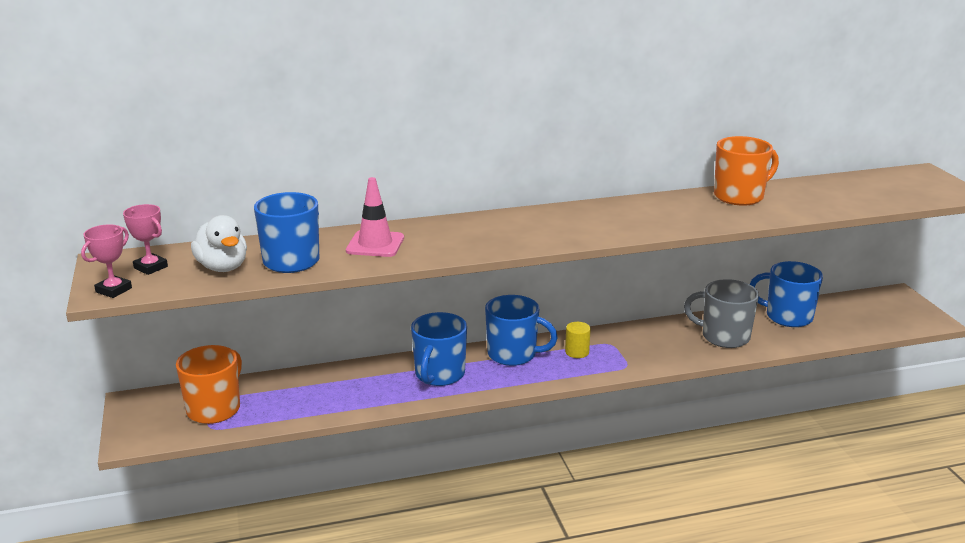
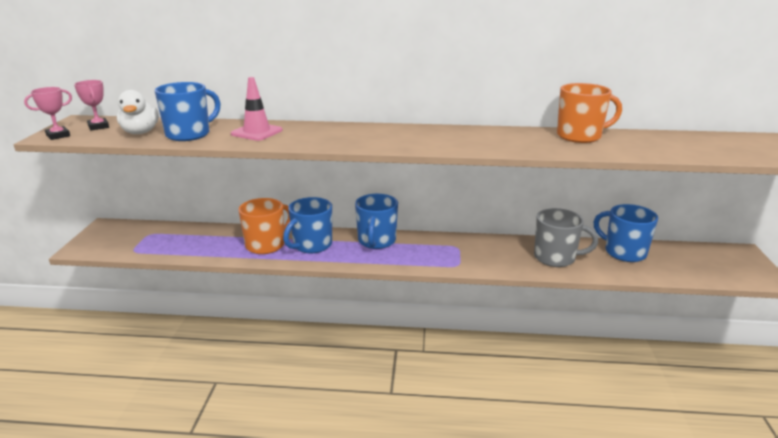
camera: 20 degrees right, 0 degrees up
(215, 409) = (147, 239): orange mug -> orange mug (266, 245)
(513, 354) = (376, 241): blue mug -> blue mug turned 60 degrees clockwise
(577, 352) = (426, 248): yellow cylinder -> none
(724, 337) = (556, 258): grey mug -> grey mug turned 150 degrees clockwise

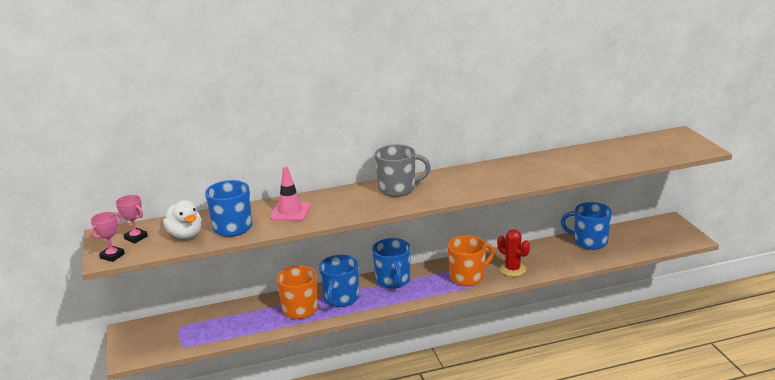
camera: 20 degrees left, 0 degrees up
(513, 260) = (512, 269): none -> red cactus
(556, 258) = (543, 259): grey mug -> grey mug (398, 189)
(580, 136) = (547, 160): orange mug -> orange mug (468, 277)

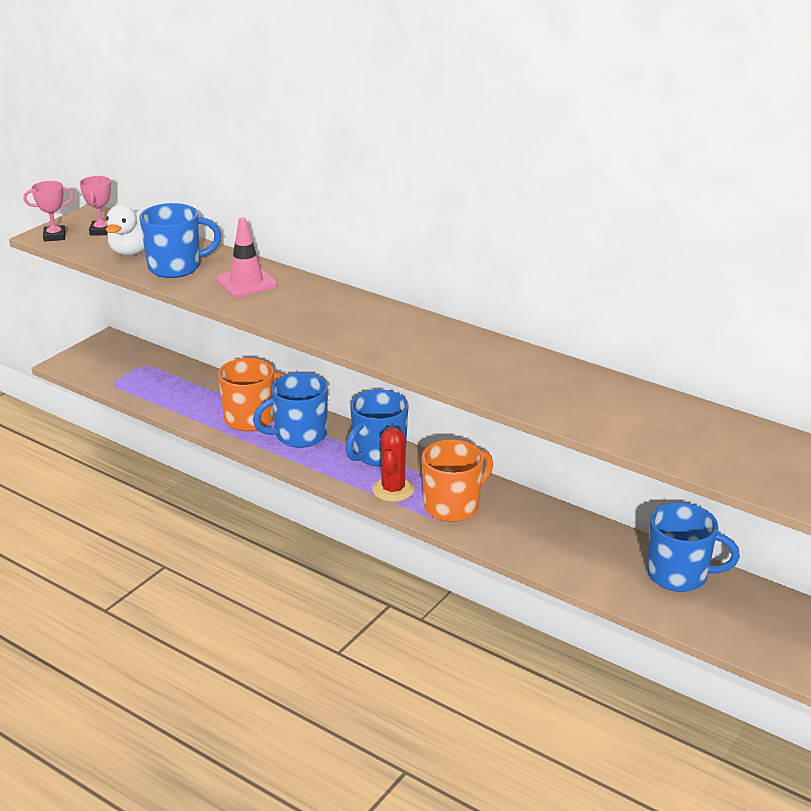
camera: 50 degrees right, 5 degrees up
(398, 189) = (384, 322): grey mug -> none
(468, 277) = (453, 506): orange mug -> orange mug turned 60 degrees counterclockwise
(512, 269) = (516, 534): red cactus -> red cactus (393, 490)
(589, 242) = (679, 575): blue mug -> blue mug turned 120 degrees clockwise

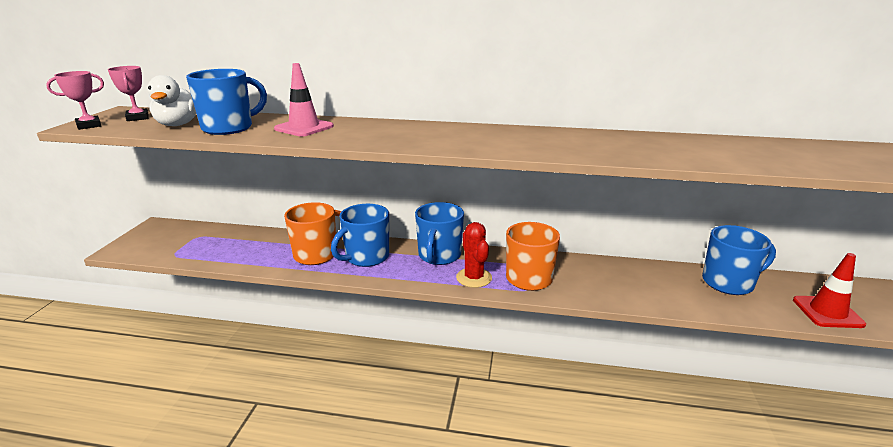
camera: 25 degrees left, 5 degrees down
(750, 637) = (827, 312): none -> red traffic cone

